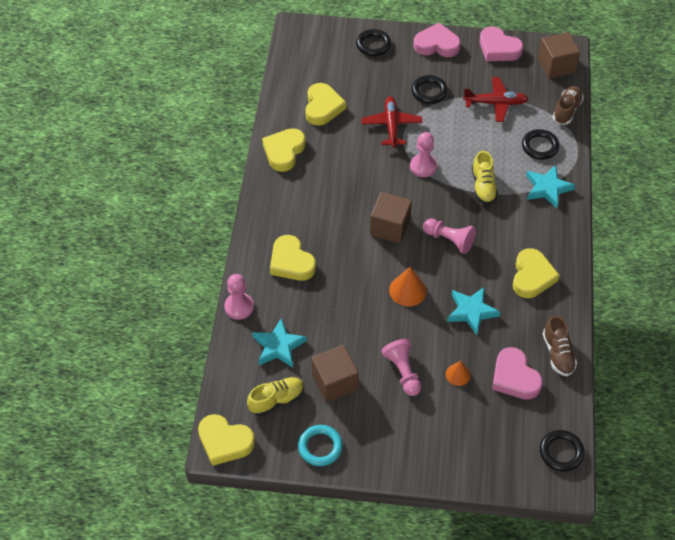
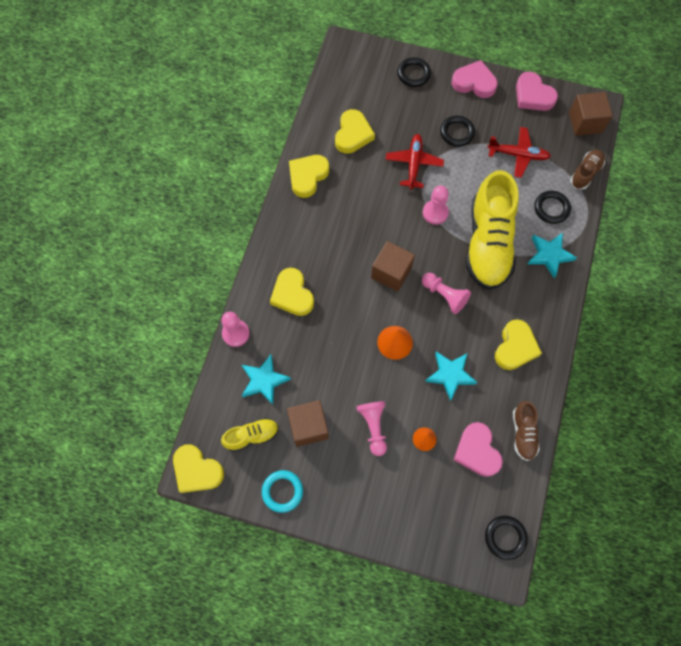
camera: 10 degrees right, 15 degrees up
(483, 186) = (488, 243): yellow shoe -> yellow shoe, size x2.14

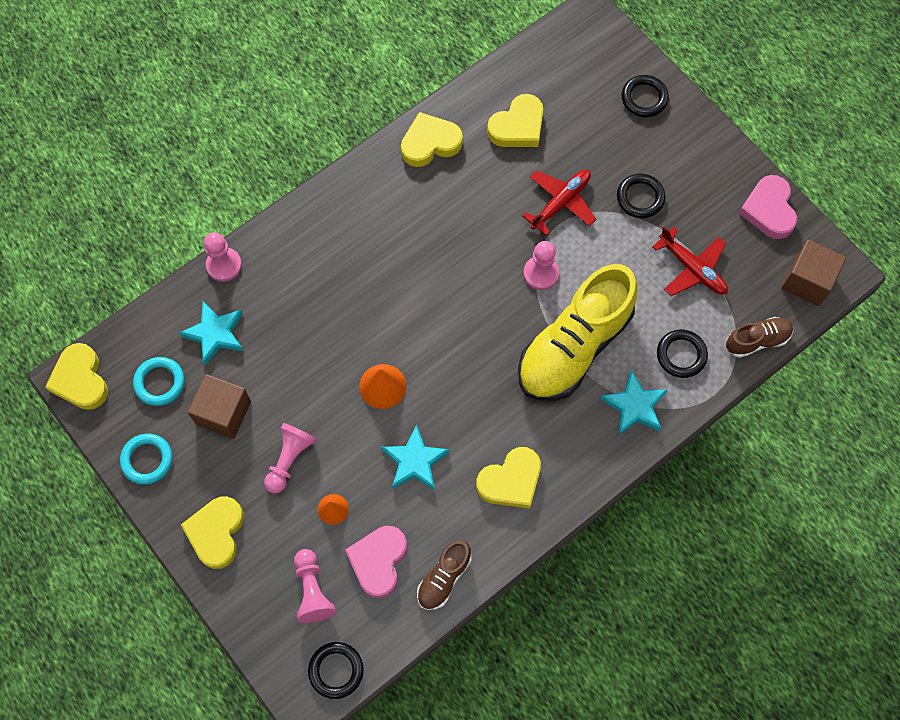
camera: 35 degrees right, 0 degrees up
(252, 436) = (159, 382): yellow shoe -> turquoise ring
(292, 295) = (314, 262): yellow heart -> yellow heart (216, 533)
(391, 272) = (438, 308): brown cube -> none
(444, 295) = (477, 372): pink pawn -> pink pawn (312, 590)
(474, 83) = (709, 152): pink heart -> none

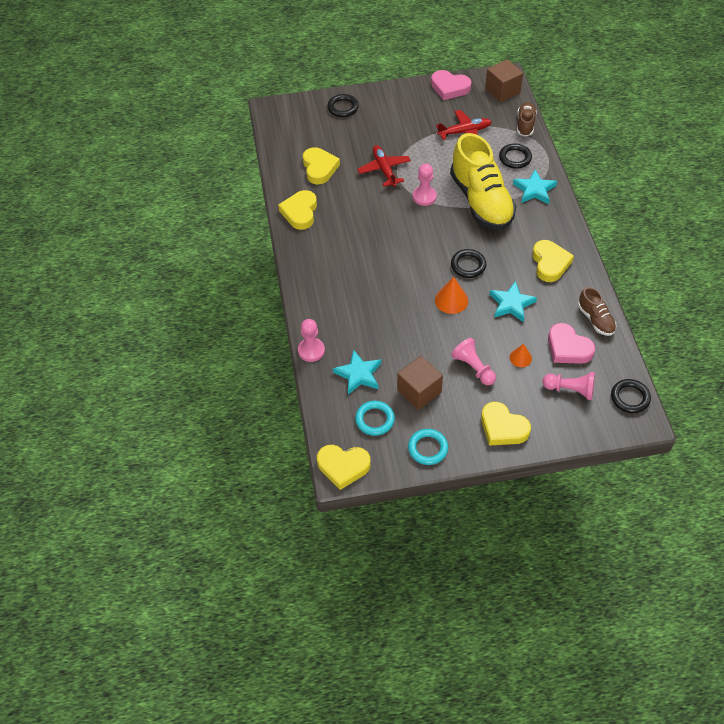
camera: 60 degrees left, 15 degrees down
(640, 198) = (405, 135): black ring -> black ring (468, 265)

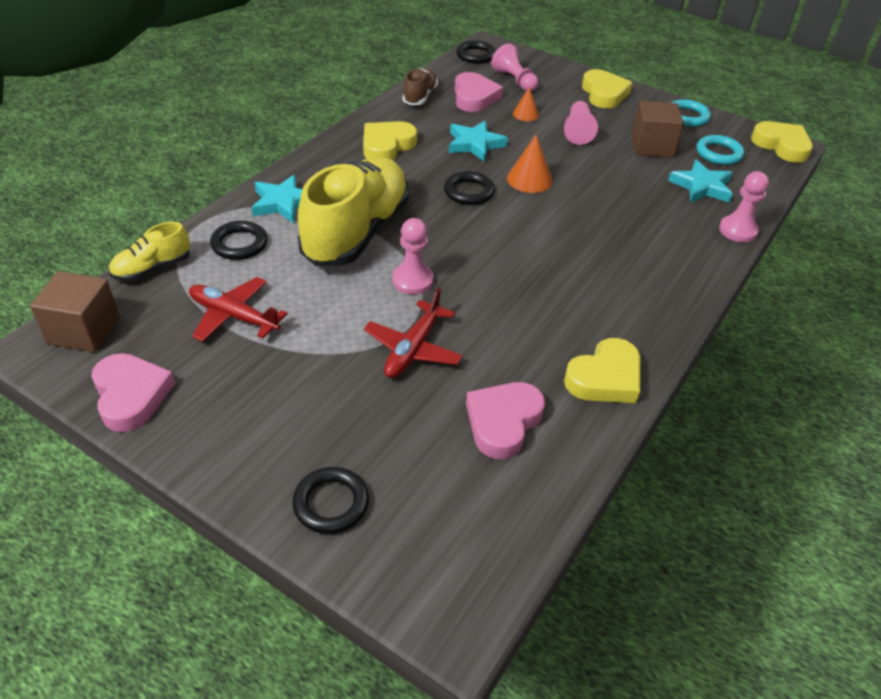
camera: 140 degrees left, 10 degrees down
(319, 168) = (503, 422): yellow heart -> pink heart
(525, 124) = (152, 268): brown shoe -> yellow shoe

